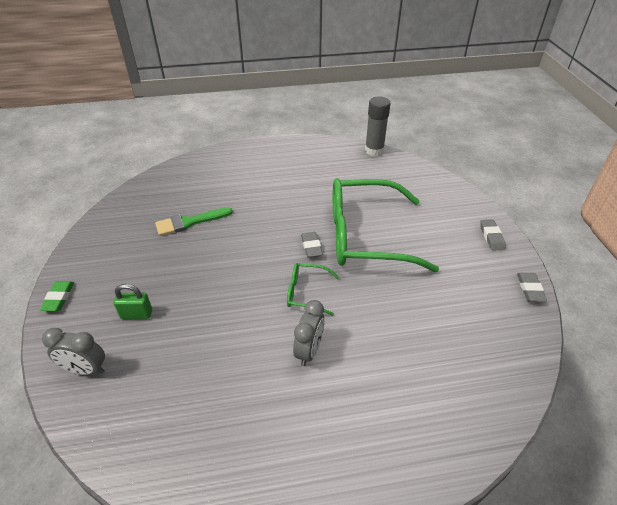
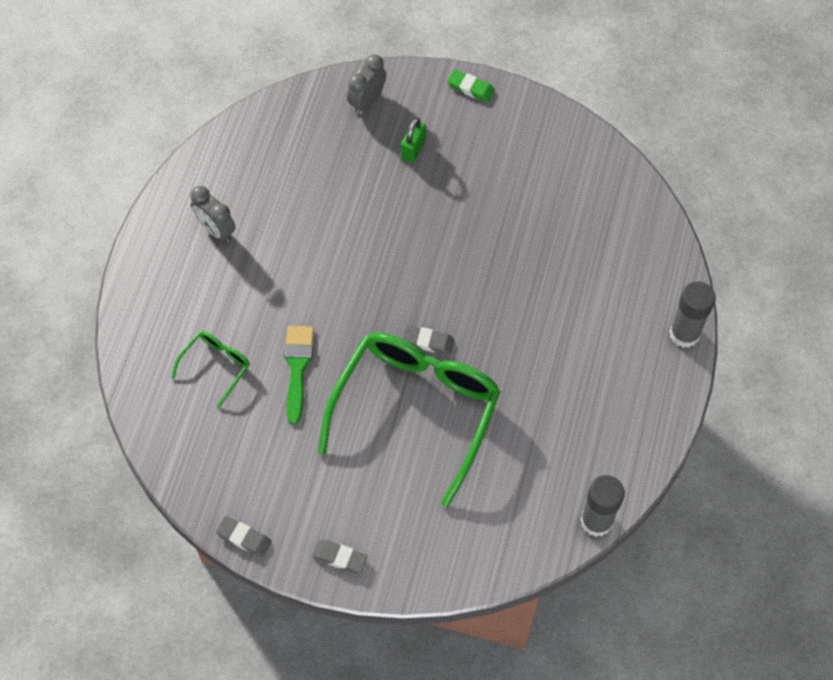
camera: 115 degrees right, 20 degrees up
(189, 222) = (537, 228): green brush -> green brush (297, 368)
(239, 148) = (684, 334): none -> grey glue stick
(306, 293) = (361, 307): green glasses -> green glasses (216, 366)
(309, 350) = (289, 280): grey clock -> grey clock (216, 229)

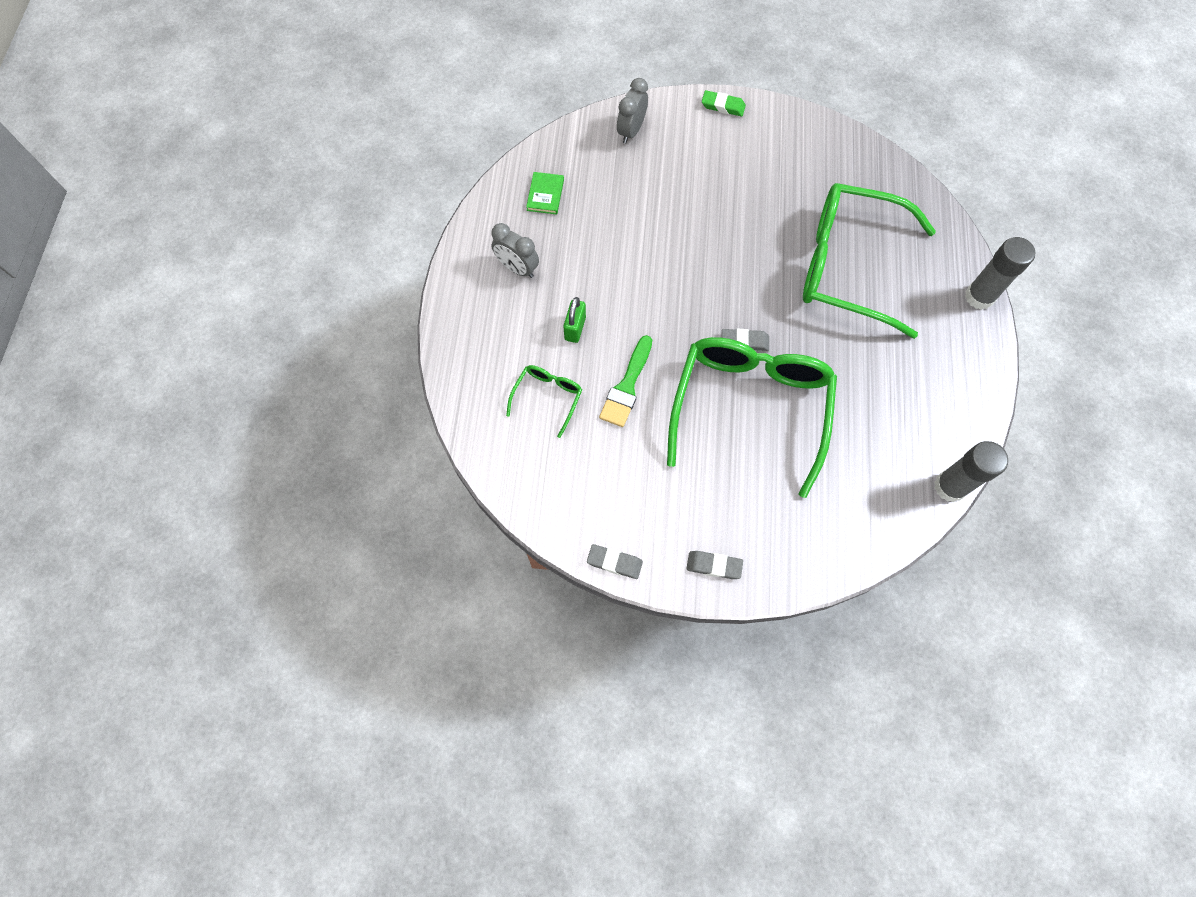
camera: 10 degrees left, 5 degrees up
(262, 156) = (545, 195): none -> green book
(297, 368) = (627, 386): green brush -> green brush turned 150 degrees counterclockwise
(413, 149) = (685, 167): green padlock -> green padlock (575, 328)
(556, 281) = (848, 266): none -> green glasses

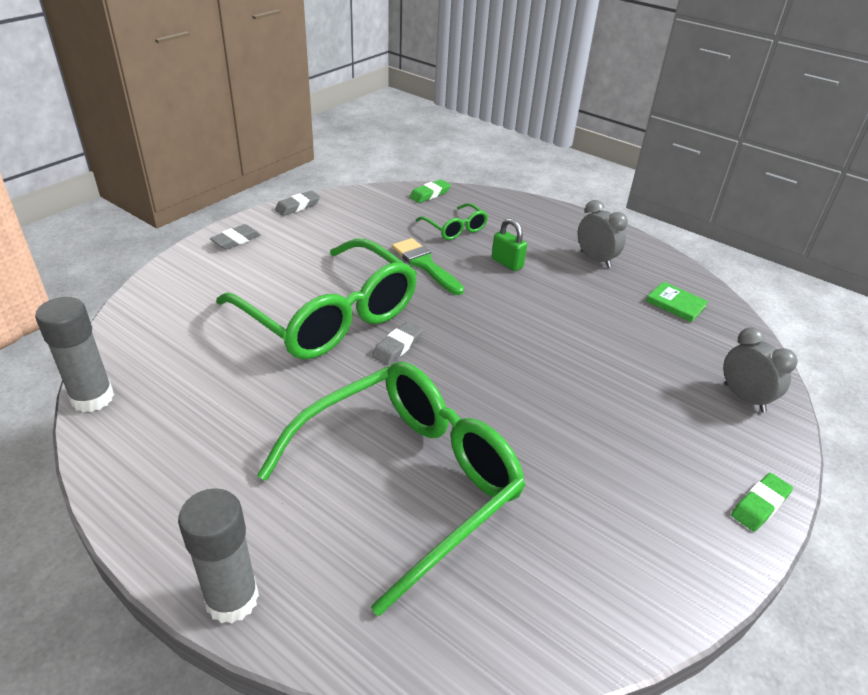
camera: 120 degrees right, 30 degrees down
(495, 458) = (430, 194): none -> green eraser
(517, 268) = (595, 259): grey clock -> grey clock turned 75 degrees clockwise

